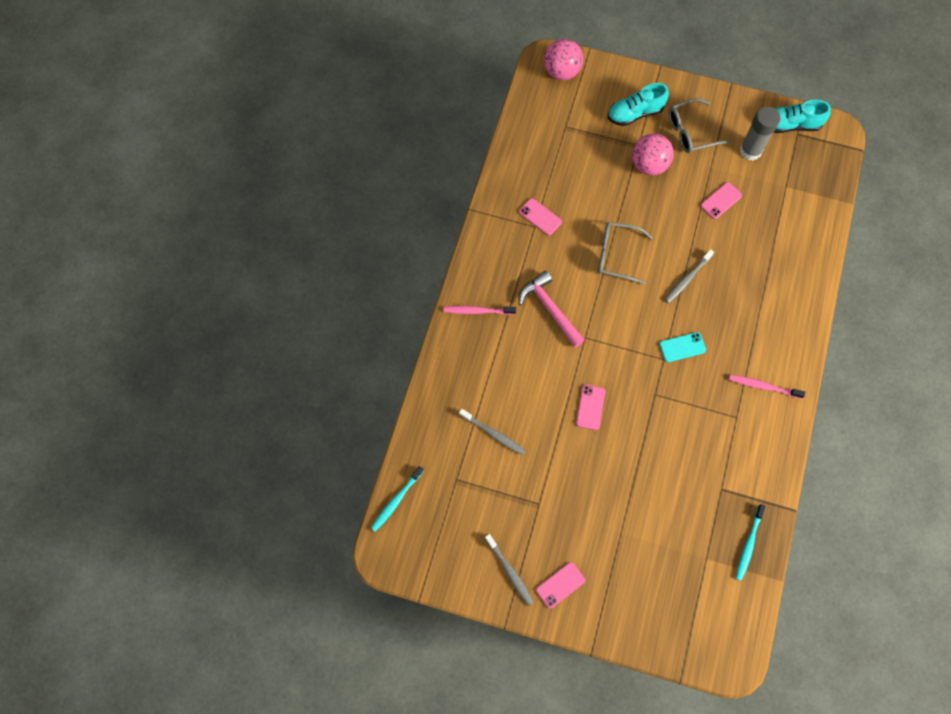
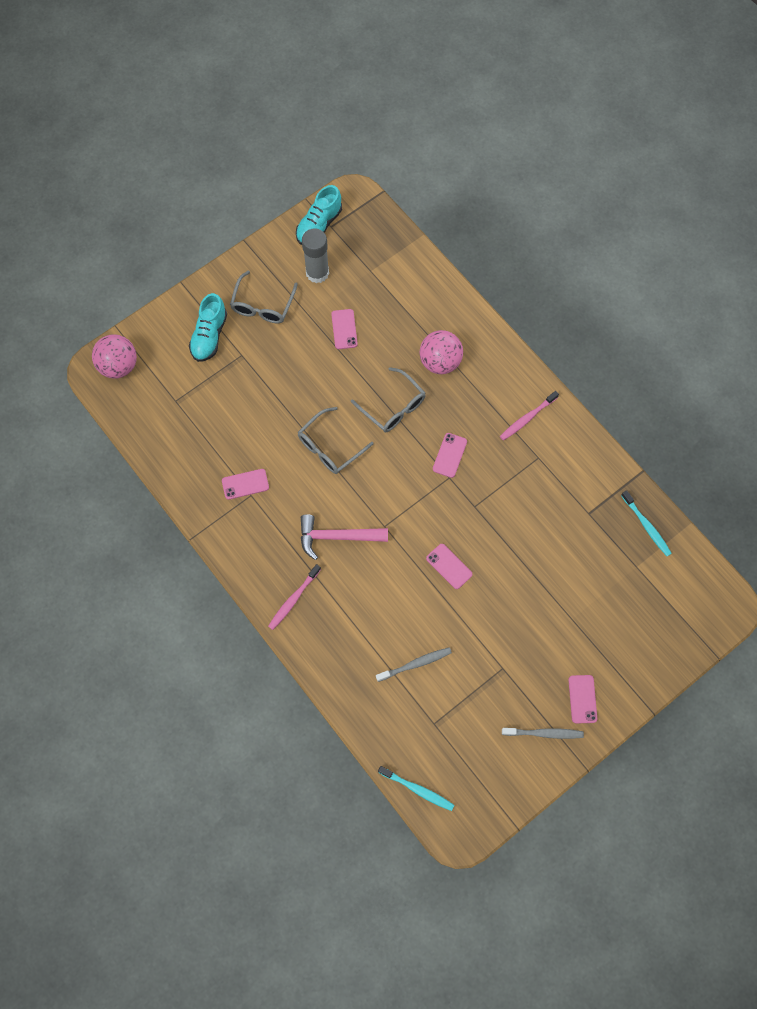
camera: 55 degrees left, 0 degrees up
(396, 500) = (417, 789): turquoise toothbrush -> turquoise toothbrush turned 45 degrees counterclockwise
(649, 165) = (267, 361): pink ball -> pink ball (440, 362)
(682, 347) = (449, 455): turquoise phone -> pink phone
(687, 279) = (393, 407): grey toothbrush -> grey glasses

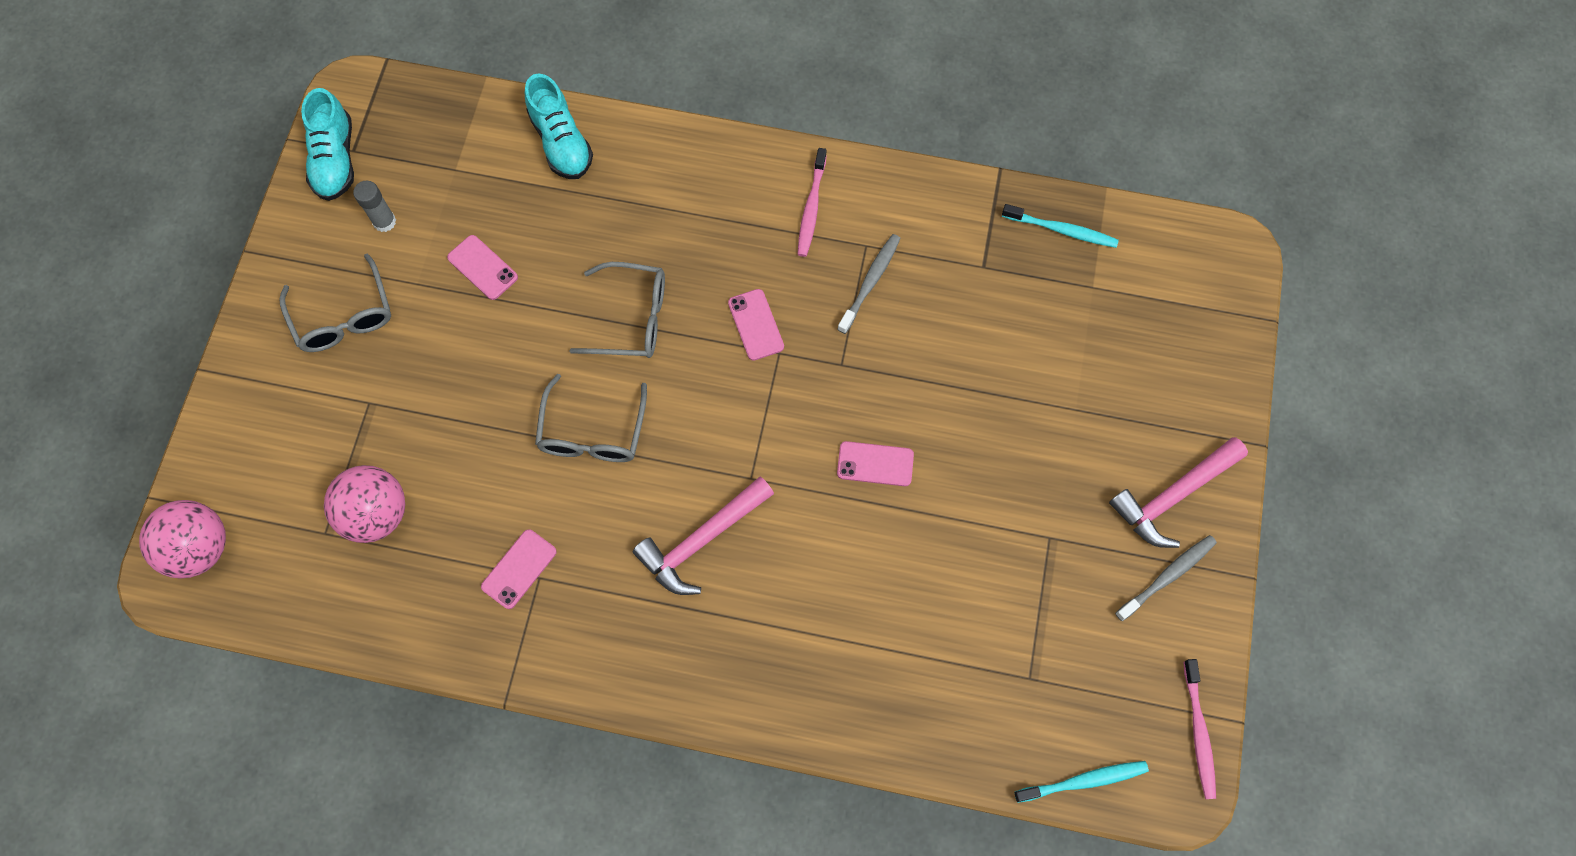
camera: 40 degrees left, 0 degrees up
(209, 336) = (301, 410): turquoise shoe -> turquoise shoe (561, 142)
(293, 599) = (714, 668): pink toothbrush -> pink toothbrush (1198, 732)
(317, 273) = (384, 222): grey glue stick -> grey glue stick, size x0.59
(415, 664) = (941, 622): grey toothbrush -> grey toothbrush (870, 283)
(440, 362) = (643, 218): pink ball -> pink ball (376, 514)
(582, 699) = (1173, 496): pink phone -> pink hammer

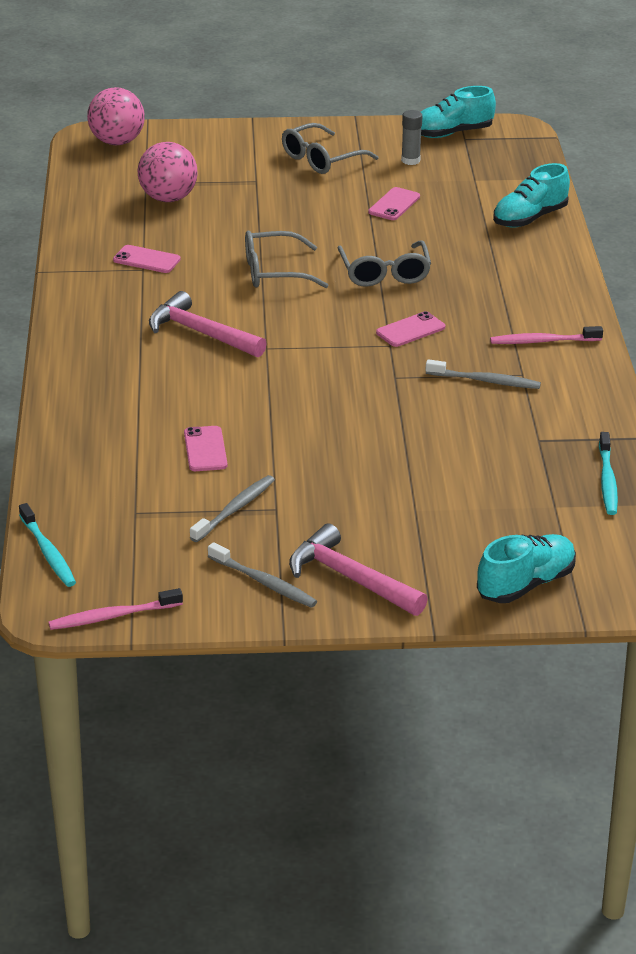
camera: 75 degrees right, 35 degrees down
(875, 464) = (307, 406): pink phone -> pink phone (205, 449)
(1044, 578) = (234, 509): none -> grey toothbrush
(1205, 348) = (526, 584): none -> turquoise shoe

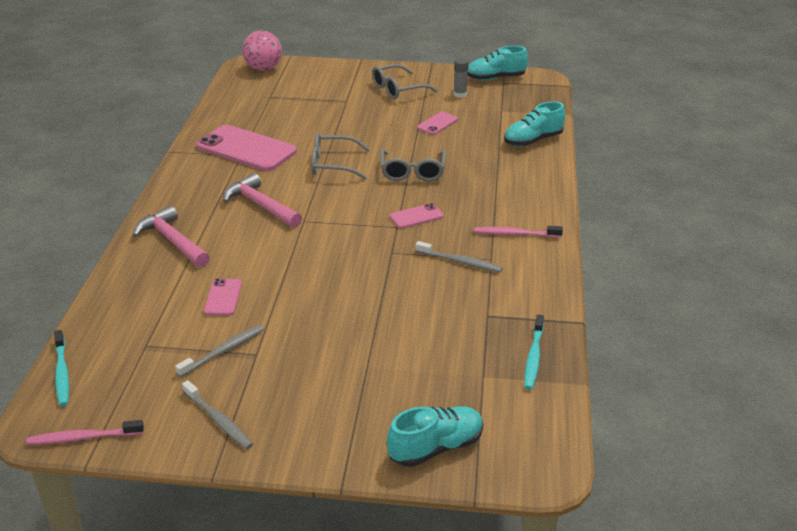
camera: 10 degrees right, 0 degrees up
(146, 260) = (246, 149): pink phone -> pink phone, size x2.11
(168, 198) = (281, 108): pink ball -> none
(350, 578) = (290, 424): pink hammer -> pink hammer (172, 241)

